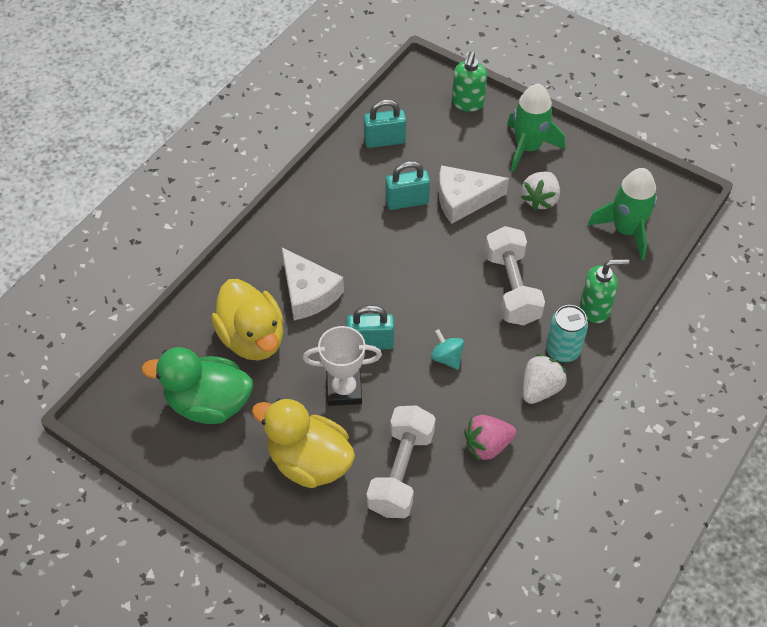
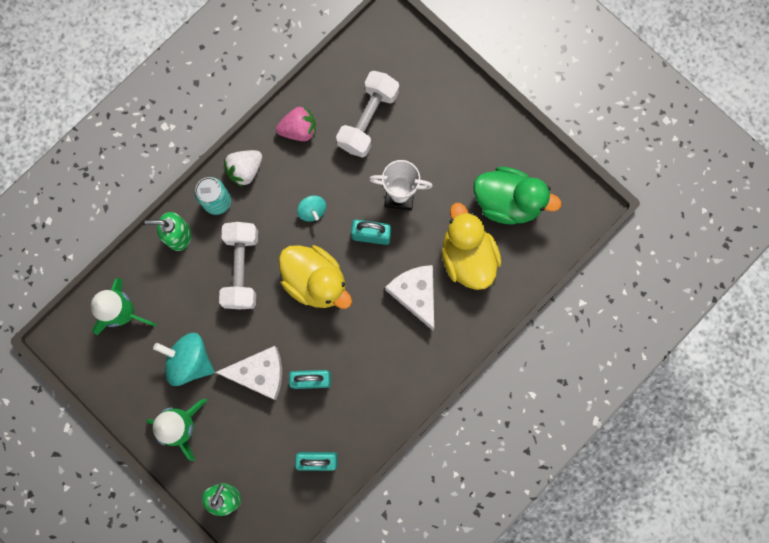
camera: 170 degrees left, 25 degrees up
(309, 461) = (435, 139): yellow duck -> yellow duck (316, 281)
(540, 199) = (190, 360): white strawberry -> turquoise spinning top

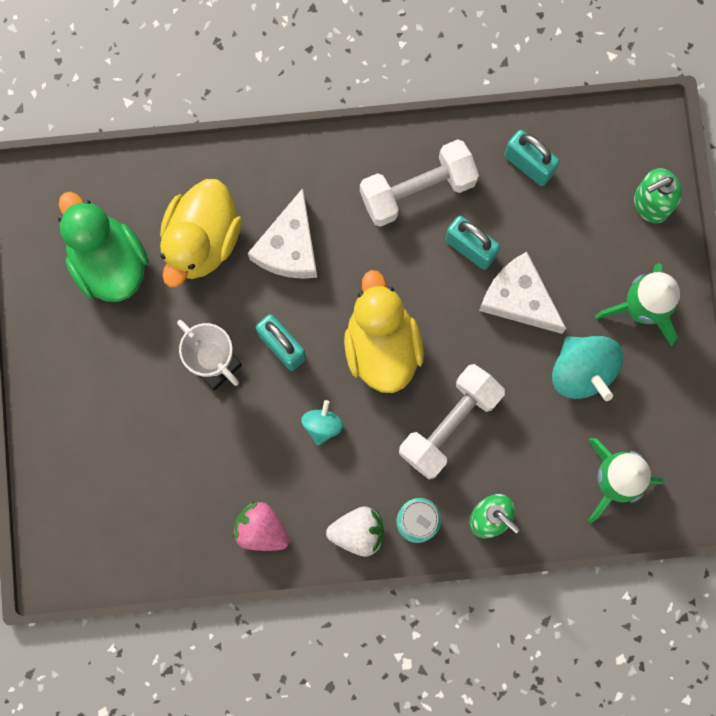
camera: 140 degrees left, 0 degrees up
(368, 120) = (176, 477): white dumbbell -> white dumbbell (417, 190)

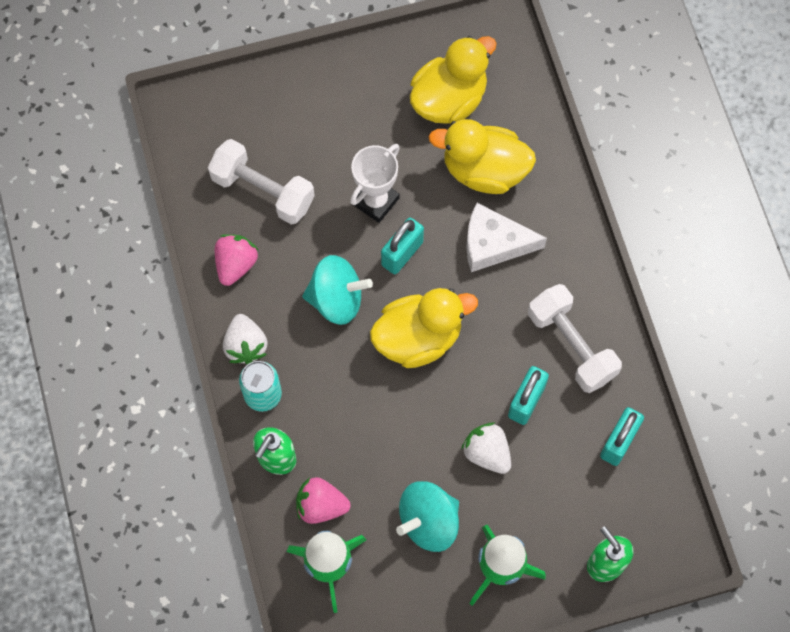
camera: 80 degrees right, 10 degrees down
(109, 262) = (449, 100): green duck -> yellow duck
(322, 425) = (337, 299): turquoise spinning top -> turquoise spinning top, size x1.80
(449, 424) = (357, 409): white dumbbell -> white dumbbell (263, 191)
(519, 298) = (487, 453): white cheese -> white strawberry
(548, 479) = (321, 506): none -> pink strawberry

